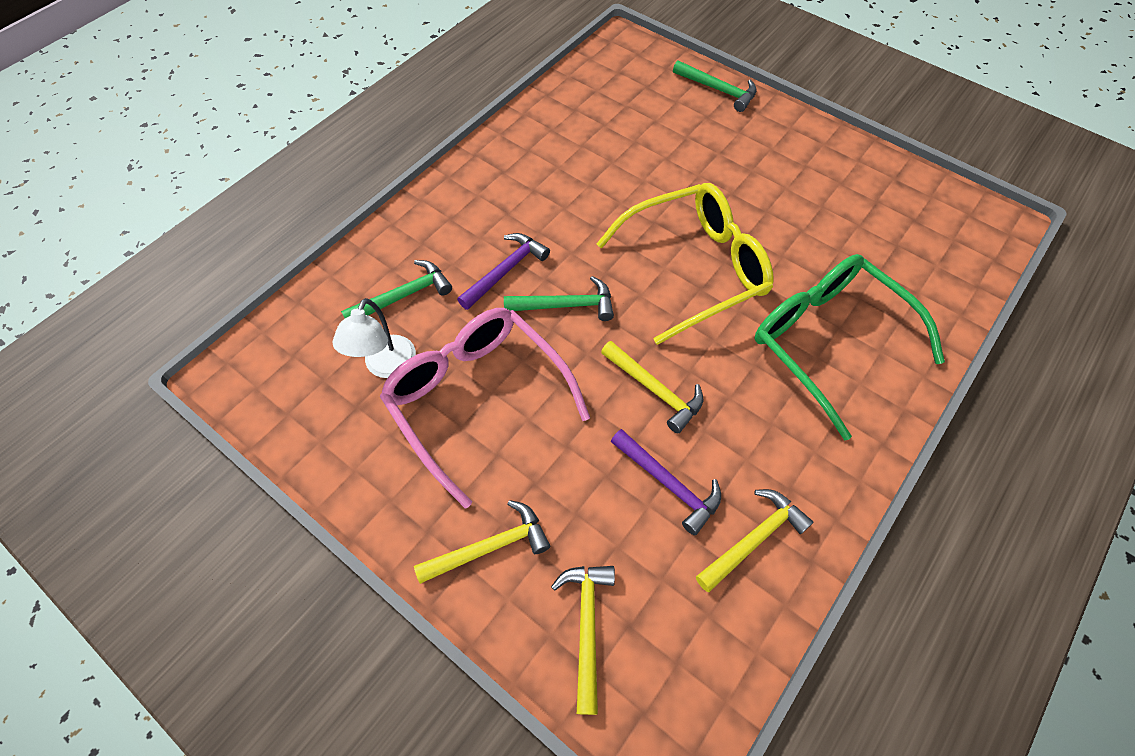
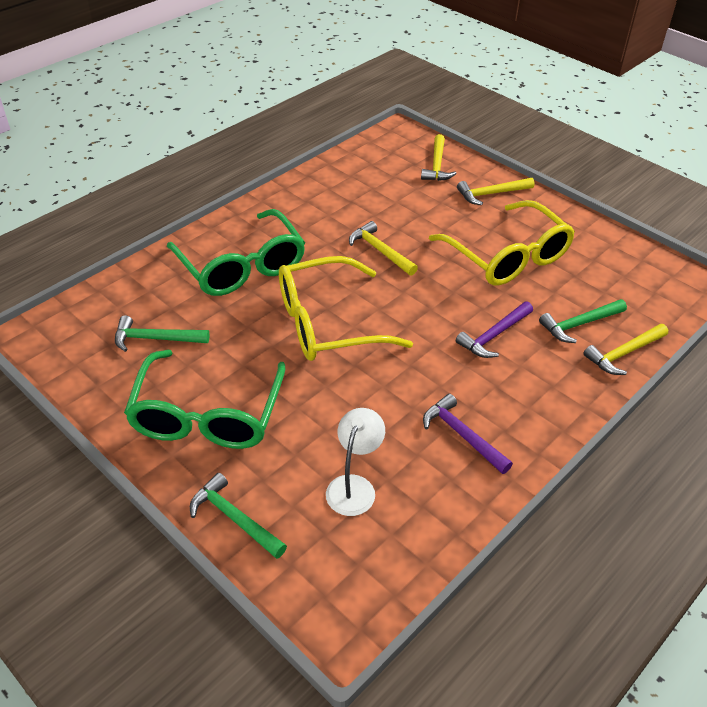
camera: 175 degrees left, 15 degrees down
(386, 366) = (579, 280): white lamp -> white lamp (354, 486)
(478, 400) = (506, 256): pink glasses -> yellow glasses
(566, 305) = (442, 306): green hammer -> green hammer (155, 339)
(668, 484) = (381, 208): purple hammer -> purple hammer (462, 435)
(754, 539) = (337, 185): yellow hammer -> yellow hammer (623, 353)
(777, 162) = (208, 413): none -> green glasses

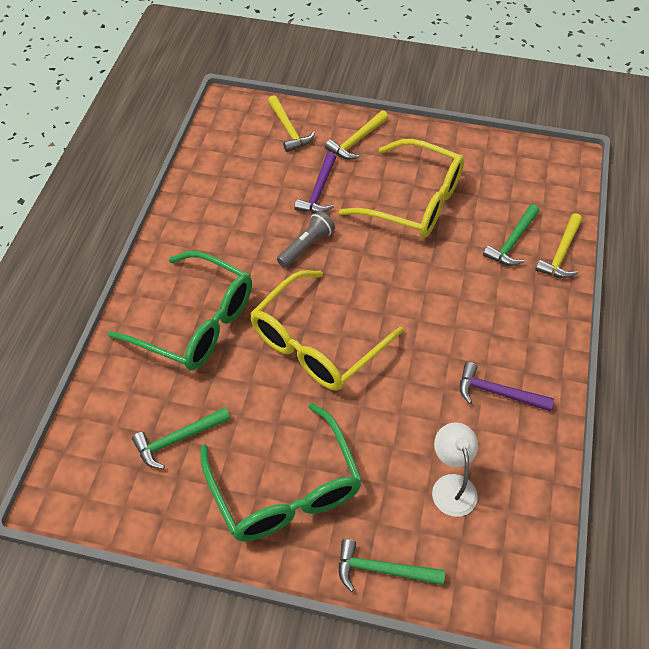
camera: 30 degrees left, 10 degrees up
(380, 251) = (306, 246): yellow hammer -> grey flashlight
(494, 335) = (457, 286): purple hammer -> purple hammer (319, 191)

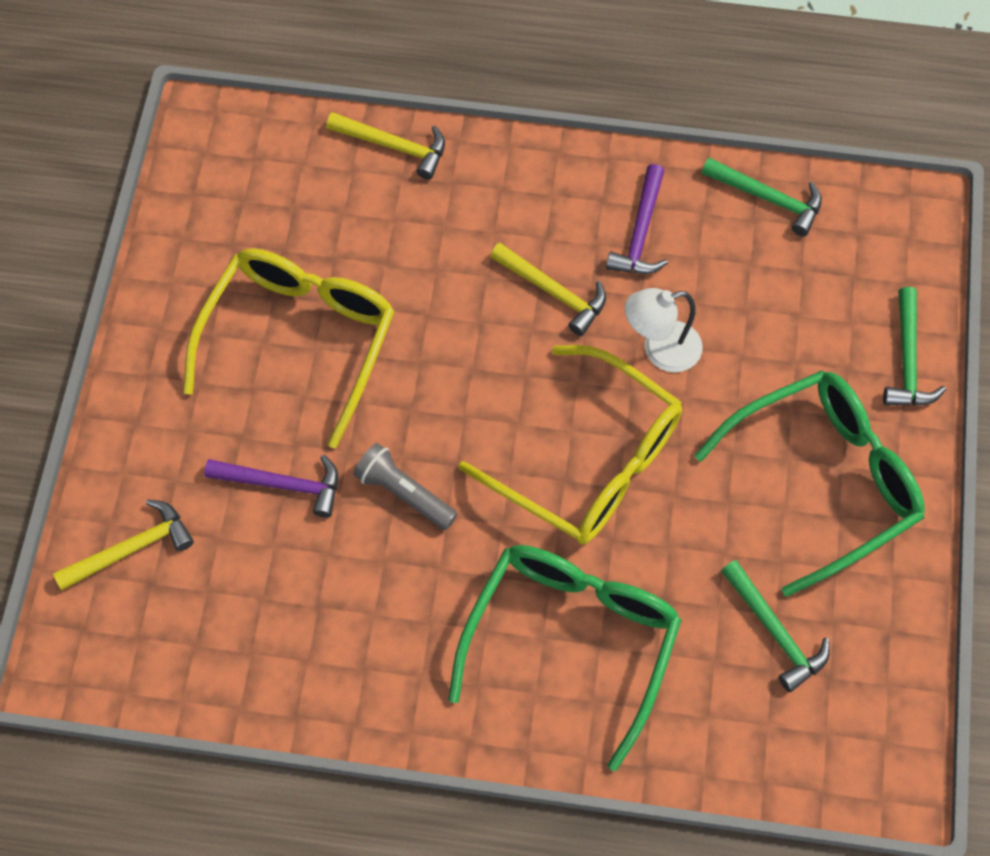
camera: 95 degrees left, 10 degrees up
(356, 141) = (160, 433): yellow hammer -> yellow hammer (553, 292)
(451, 485) = (783, 286): white lamp -> white lamp (660, 350)
(512, 242) = (376, 207): green hammer -> green hammer (768, 198)

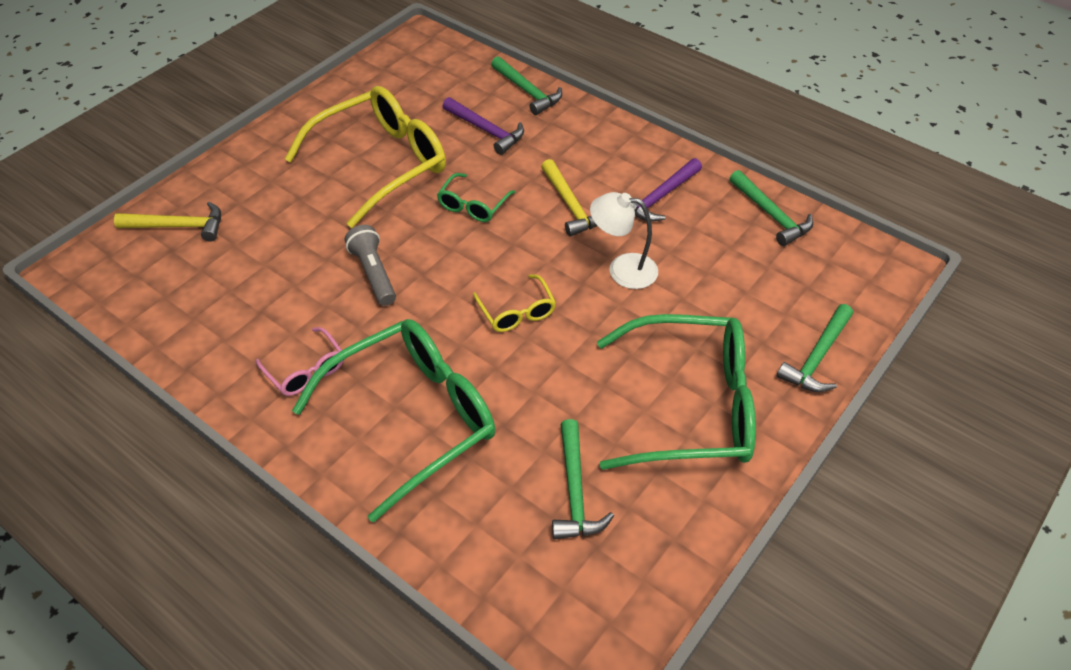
camera: 30 degrees right, 15 degrees down
(283, 485) = (301, 234): purple hammer -> purple hammer (486, 130)
(394, 146) = (527, 91): yellow hammer -> green hammer
(422, 647) = (305, 369): none -> pink glasses
(447, 345) = (473, 205): none -> green glasses
(587, 460) = (516, 311): yellow glasses -> yellow glasses, size x0.46

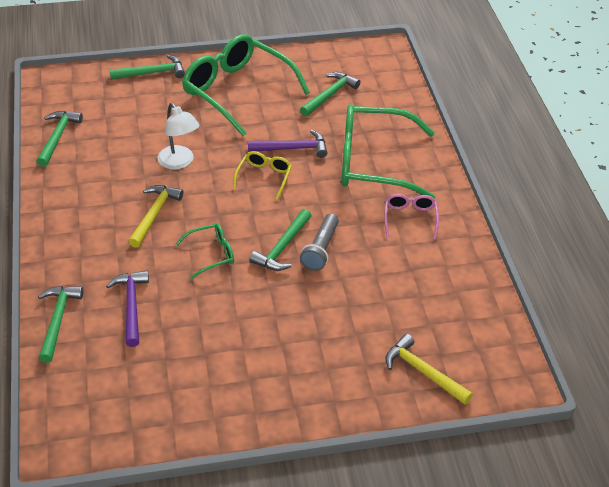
camera: 140 degrees left, 5 degrees down
(380, 164) = (236, 329): yellow glasses -> none
(414, 252) = (282, 247): none -> green hammer
(660, 197) = (98, 185): purple hammer -> purple hammer (292, 148)

